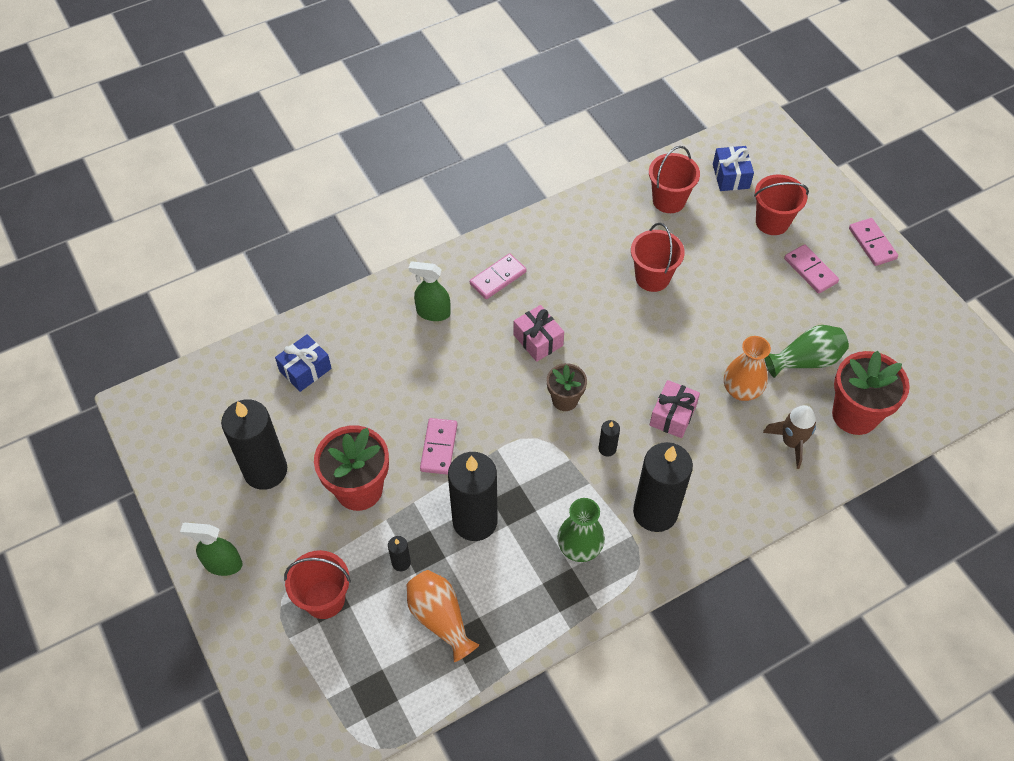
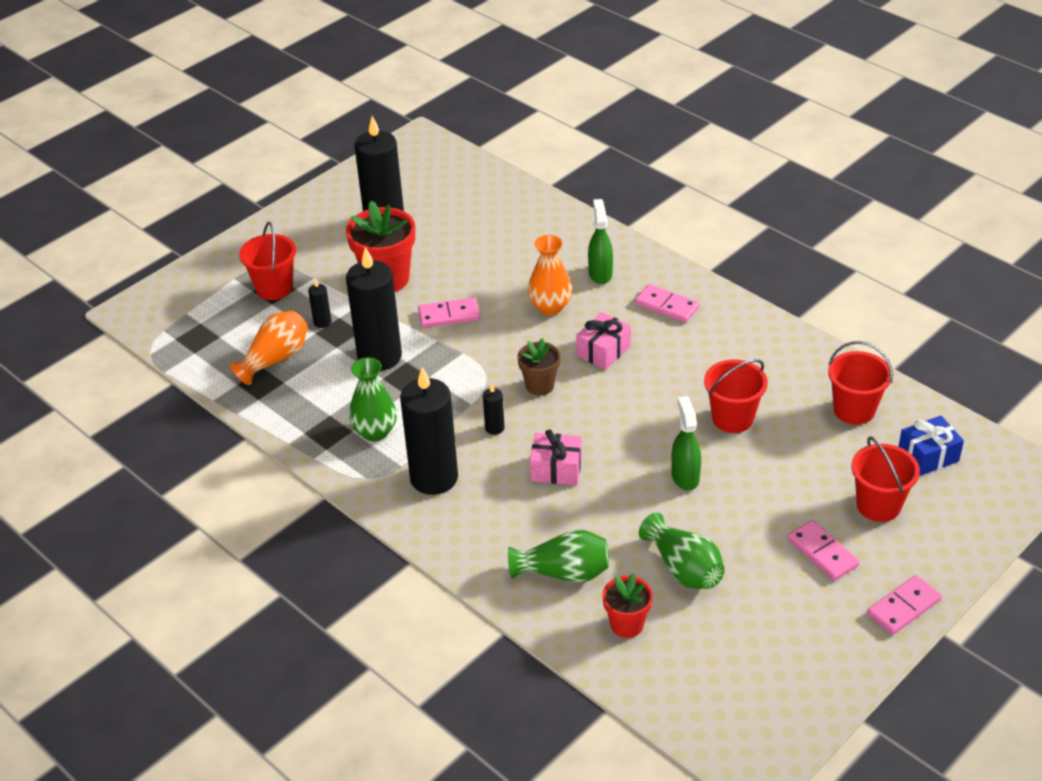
camera: 75 degrees right, 15 degrees down
(223, 564) = (289, 225): green spray bottle -> green spray bottle (685, 476)
(305, 370) = (497, 215): blue gift -> none
(741, 390) = (614, 519): orange vase -> orange vase (550, 307)
(791, 442) = (564, 572): brown rocket -> green vase
(810, 270) = (822, 553): pink domino -> pink domino turned 75 degrees counterclockwise
(854, 415) = (627, 624): red flower pot -> red flower pot, size x0.58

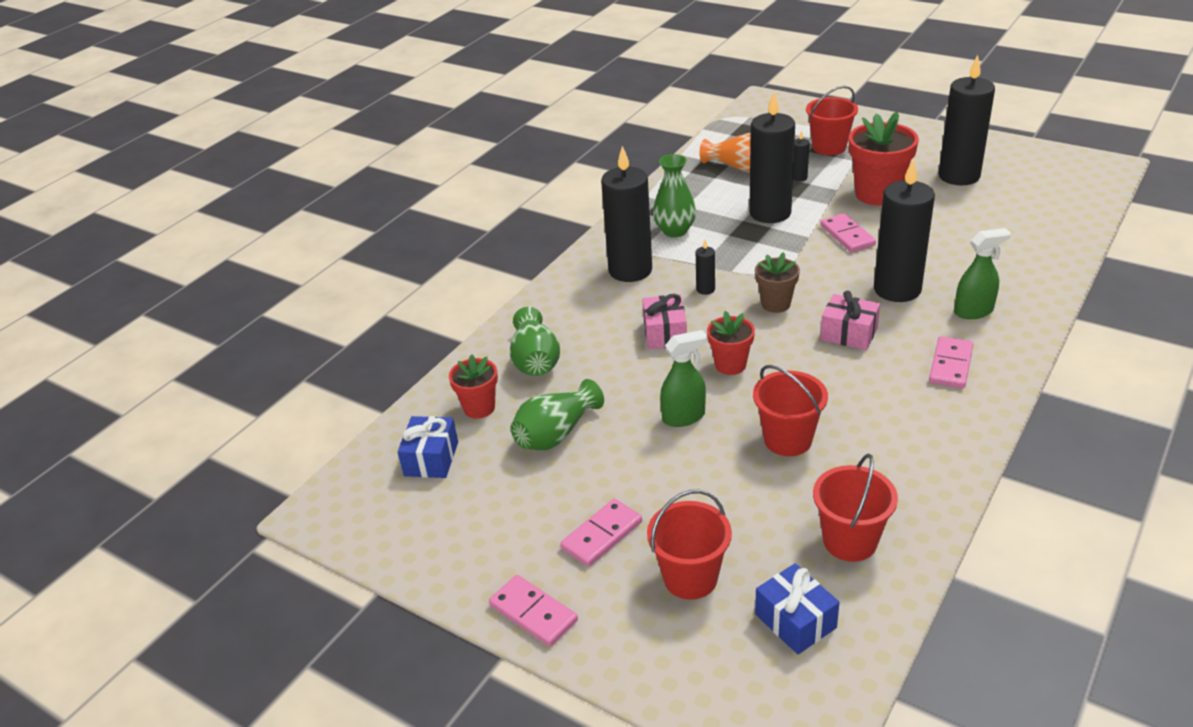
camera: 80 degrees right, 5 degrees down
(550, 307) = (897, 289): orange vase -> black candle
(621, 433) = (730, 365): none -> red flower pot
(695, 668) = (431, 459): none -> blue gift

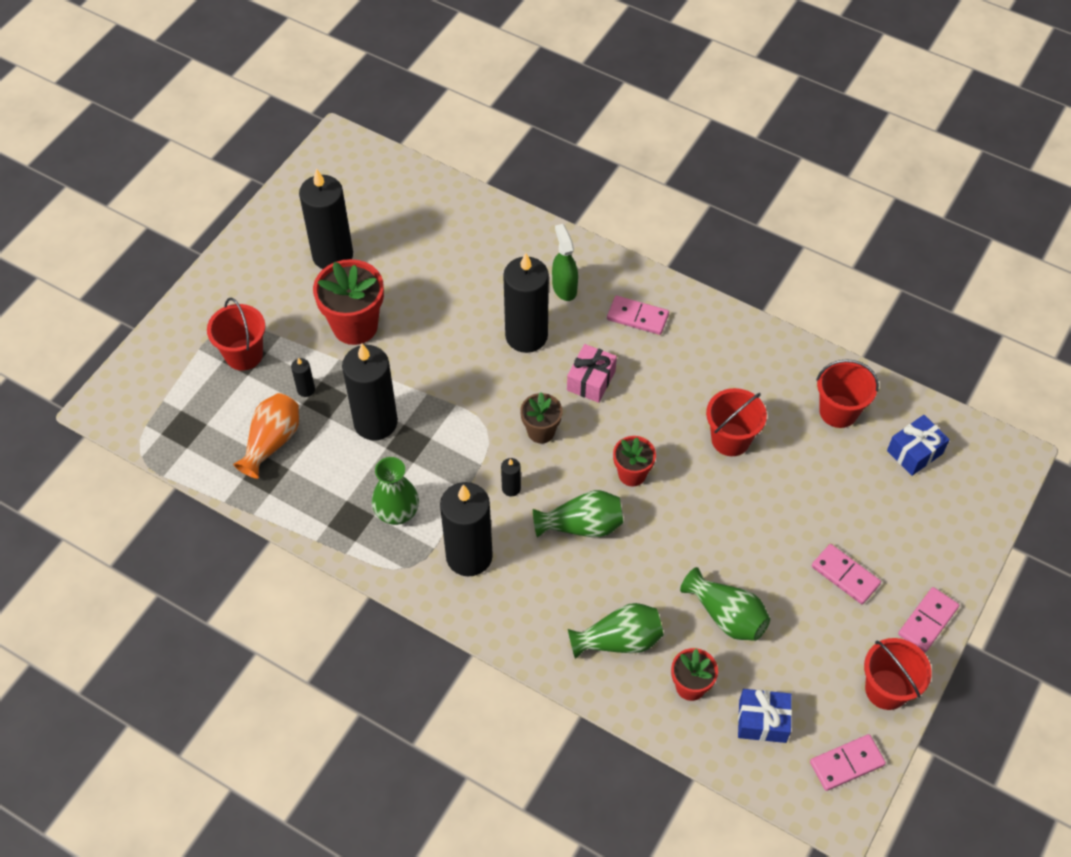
camera: 95 degrees left, 20 degrees up
(665, 333) = (582, 525): pink gift -> green vase
(684, 417) = (703, 513): green spray bottle -> none
(690, 578) = (883, 515): red bucket -> red bucket (886, 689)
(847, 235) = (430, 361): pink domino -> pink domino (847, 764)

